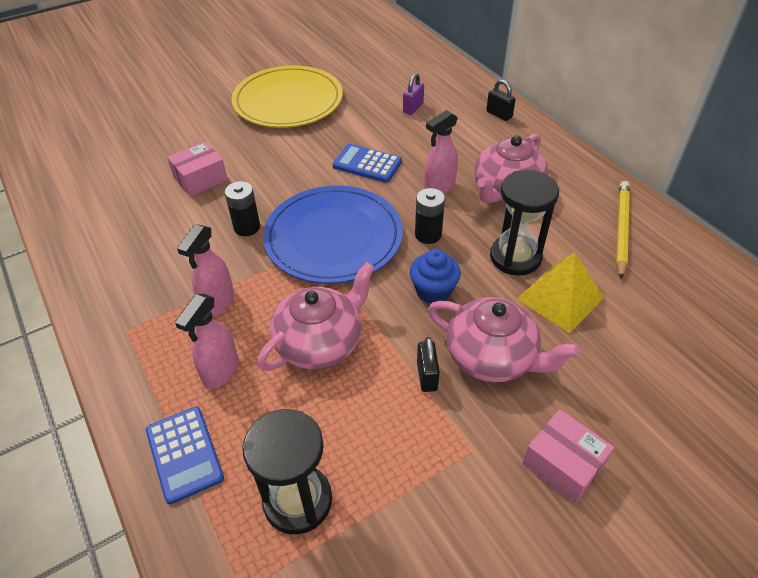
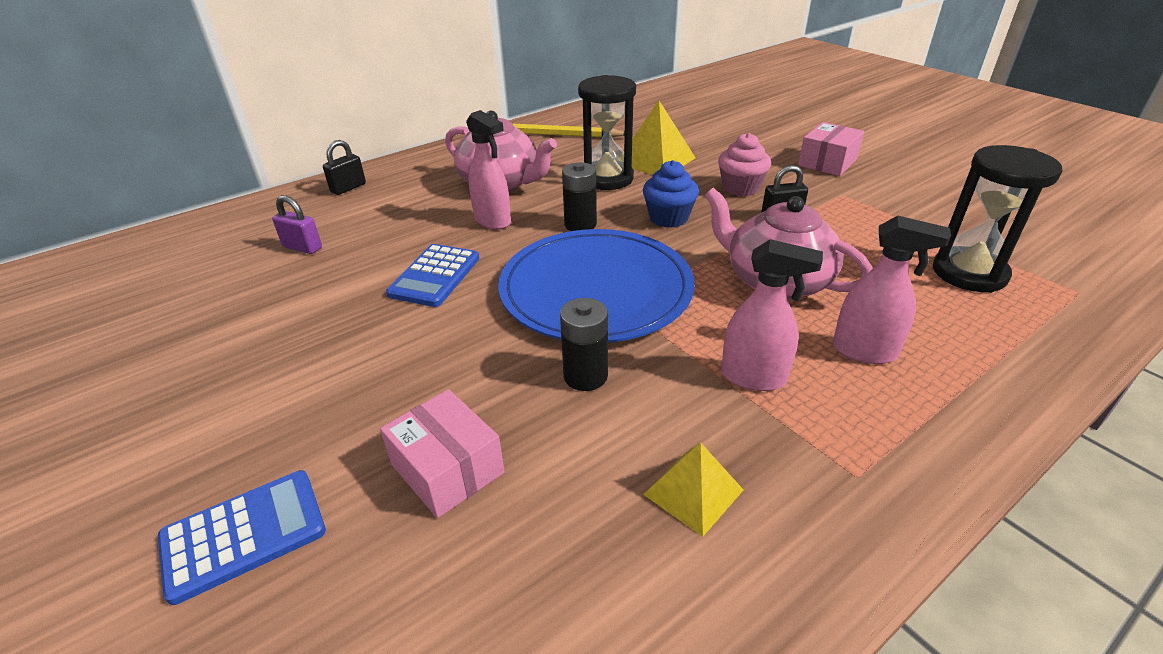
camera: 95 degrees left, 10 degrees down
(148, 260) = (693, 492): none -> yellow pyramid
(184, 454) = (994, 358): blue calculator -> blue calculator (244, 534)
(288, 101) = (206, 383): yellow plate -> none
(492, 357) = (740, 188): pink teapot -> pink cupcake

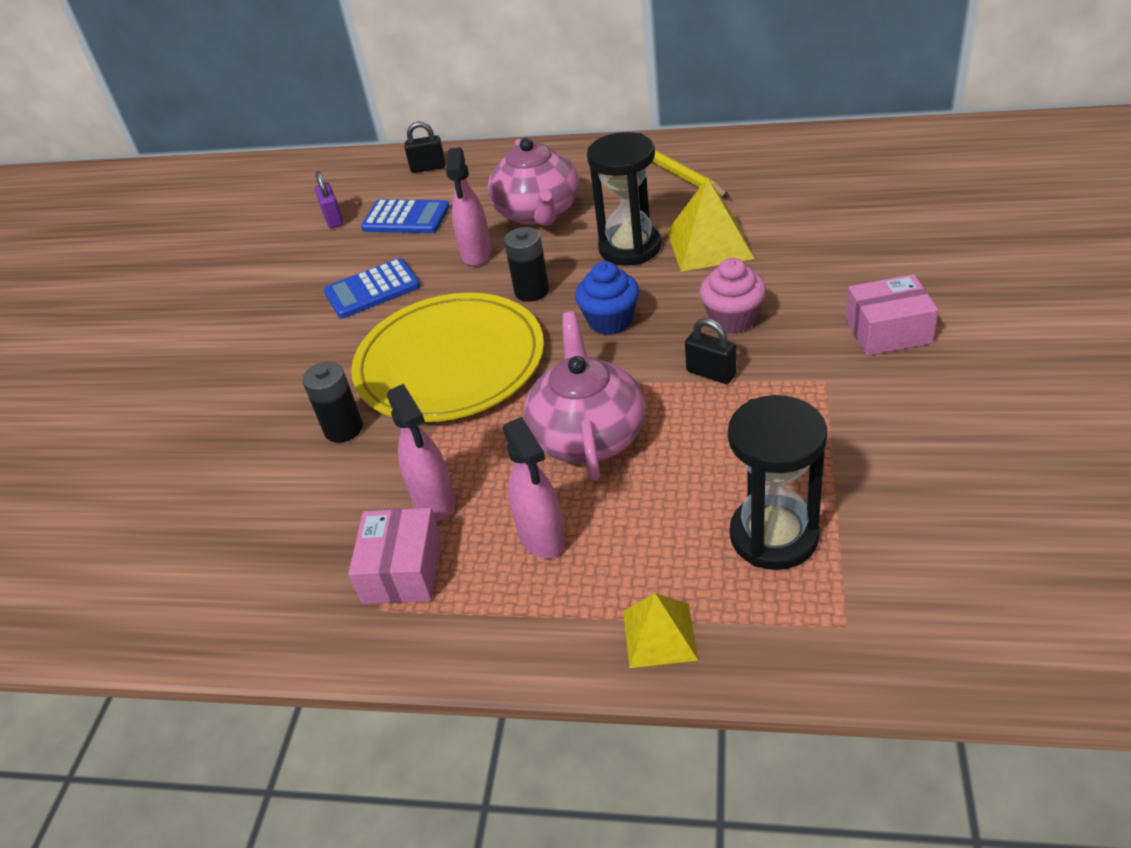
camera: 50 degrees right, 5 degrees up
(244, 534) = (93, 416): blue calculator -> blue calculator (406, 218)
(447, 468) = (202, 441): pink box -> pink box (402, 570)
(596, 289) = (450, 362): blue plate -> yellow plate
(693, 492) = (283, 545): yellow pyramid -> yellow pyramid (659, 635)

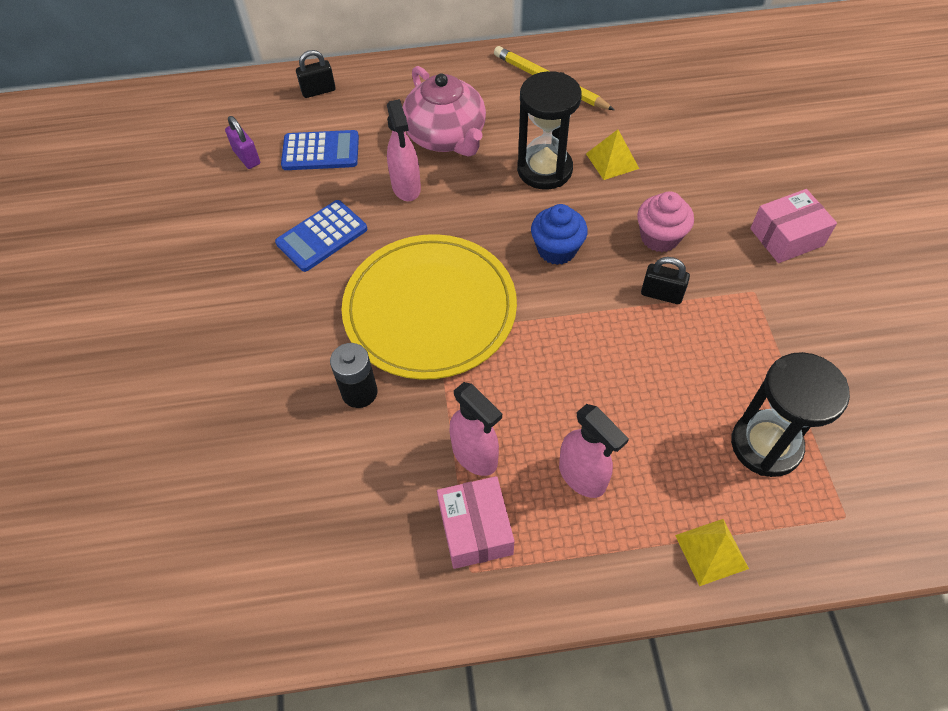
camera: 20 degrees left, 15 degrees up
(532, 291) = (474, 224): black battery -> none
(588, 435) = (582, 369): pink teapot -> none
(709, 244) = (612, 161): yellow pyramid -> yellow pyramid, size x0.63

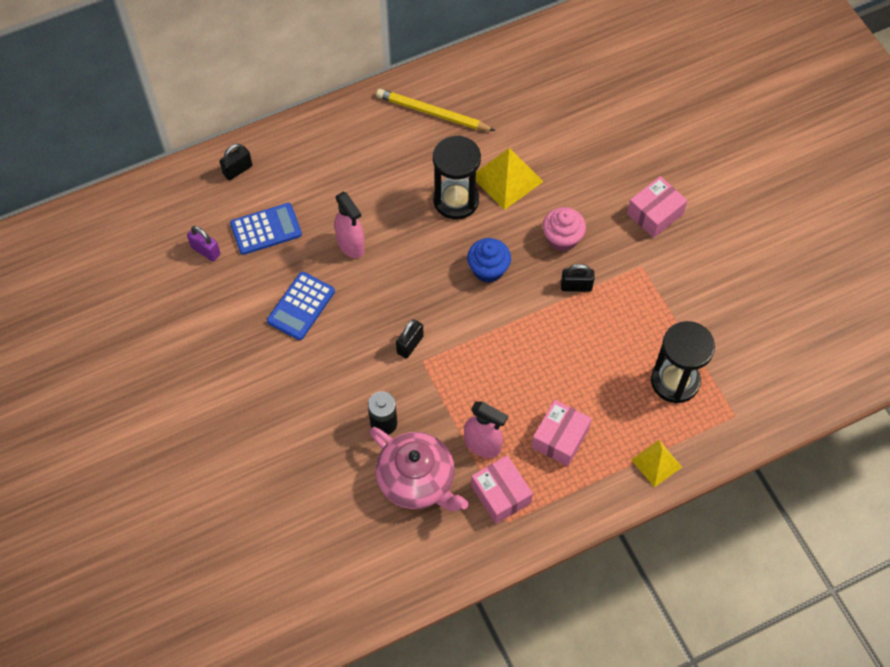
camera: 20 degrees left, 5 degrees up
(430, 309) = (410, 344): yellow plate -> black padlock
(446, 137) = (365, 189): pink teapot -> pink teapot (417, 480)
(582, 476) = (560, 438): pink spray bottle -> pink box
(612, 161) = (506, 178): yellow pyramid -> yellow pyramid, size x1.58

